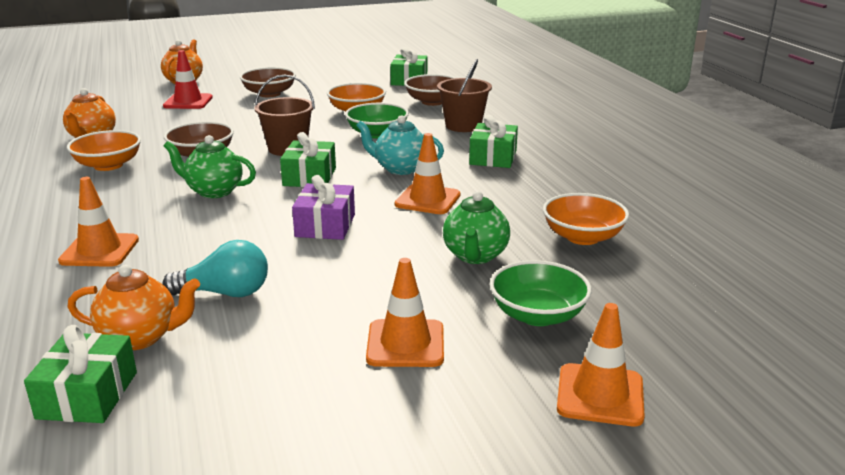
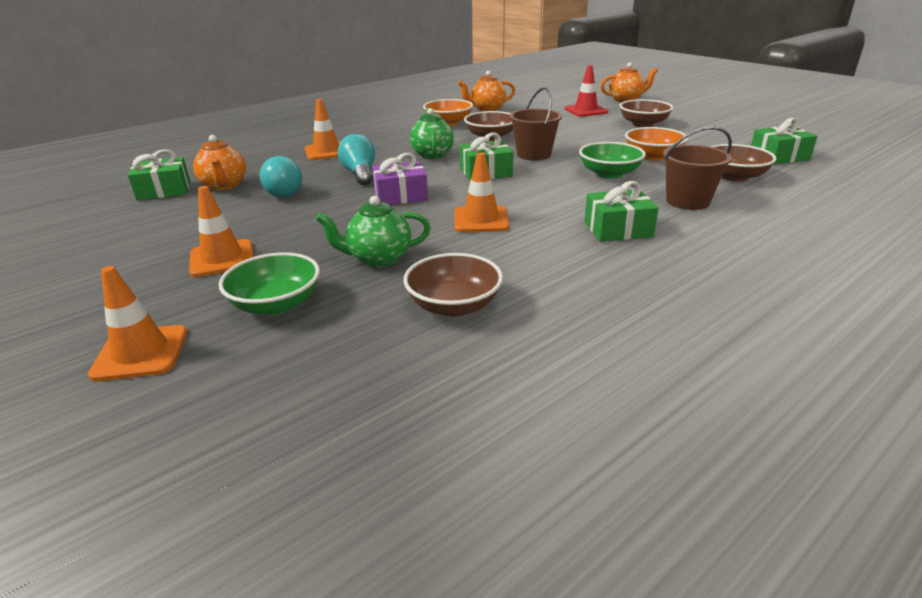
camera: 70 degrees right, 5 degrees up
(224, 239) = (360, 174): none -> turquoise light bulb
(400, 169) = (539, 197): turquoise teapot -> none
(582, 237) = (454, 305): orange bowl -> brown bowl

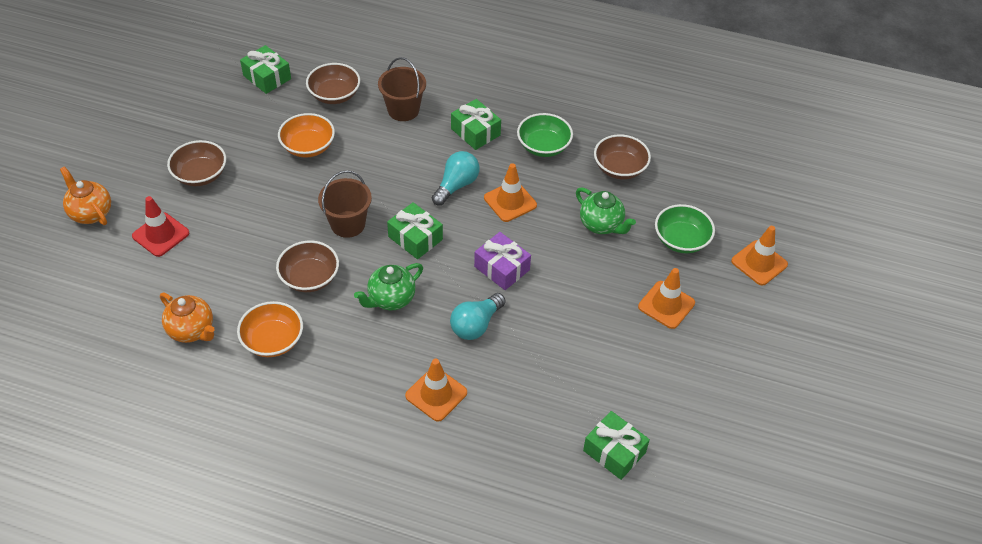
camera: 125 degrees left, 20 degrees up
(224, 186) = (571, 410): orange teapot -> none
(283, 192) = (551, 354): turquoise light bulb -> turquoise light bulb (456, 185)
(609, 174) = (370, 162): green bowl -> green bowl (543, 146)

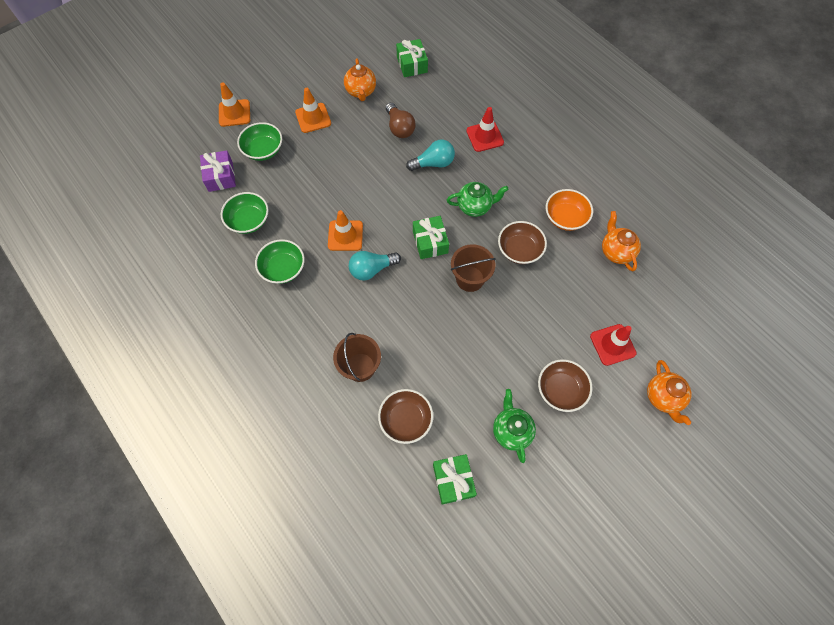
camera: 145 degrees left, 15 degrees up
(308, 147) = (460, 371): orange bowl -> none
(436, 394) = (485, 136): orange traffic cone -> red traffic cone
(475, 132) = (321, 311): green gift -> none
(502, 268) = (390, 190): purple gift -> purple gift (220, 176)
(552, 348) = (399, 128): none -> brown light bulb
(601, 225) = (301, 186): green teapot -> green teapot (511, 431)
(619, 168) = (249, 220): brown bowl -> green bowl
(643, 371) = (361, 92): none -> orange teapot

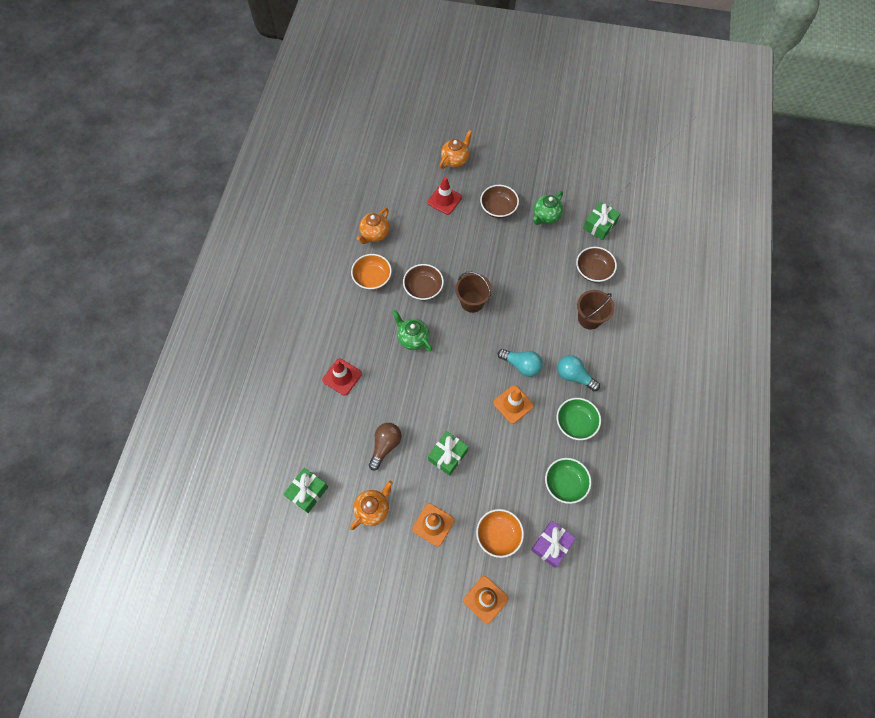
camera: 130 degrees left, 0 degrees up
(263, 150) = (498, 535): green bowl -> orange bowl
(430, 242) = (467, 345): green gift -> green gift (448, 455)
(433, 163) = (398, 394): turquoise light bulb -> turquoise light bulb (574, 376)

